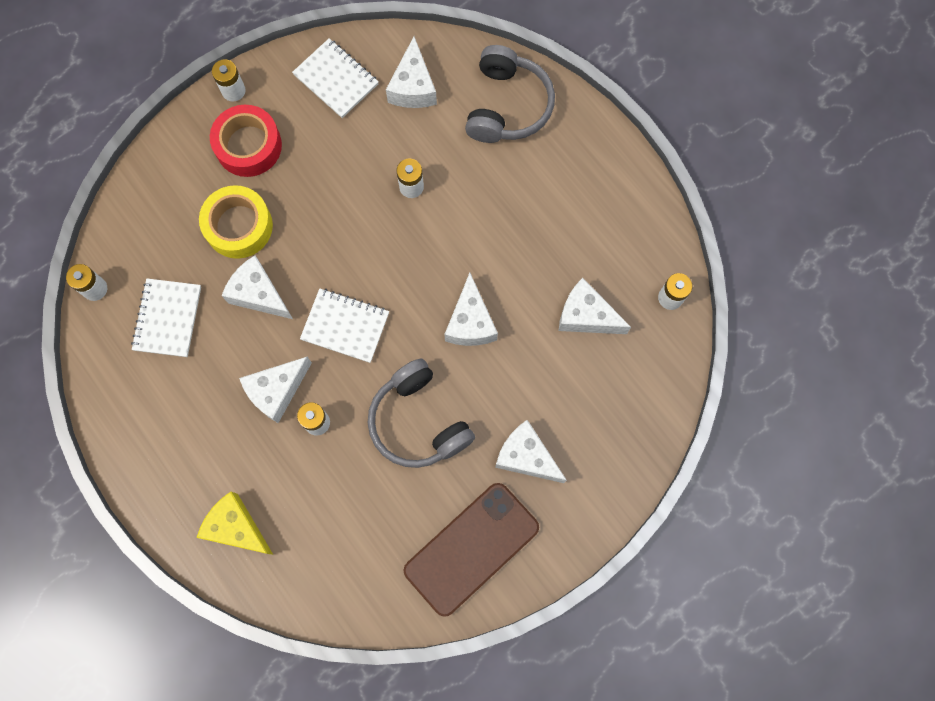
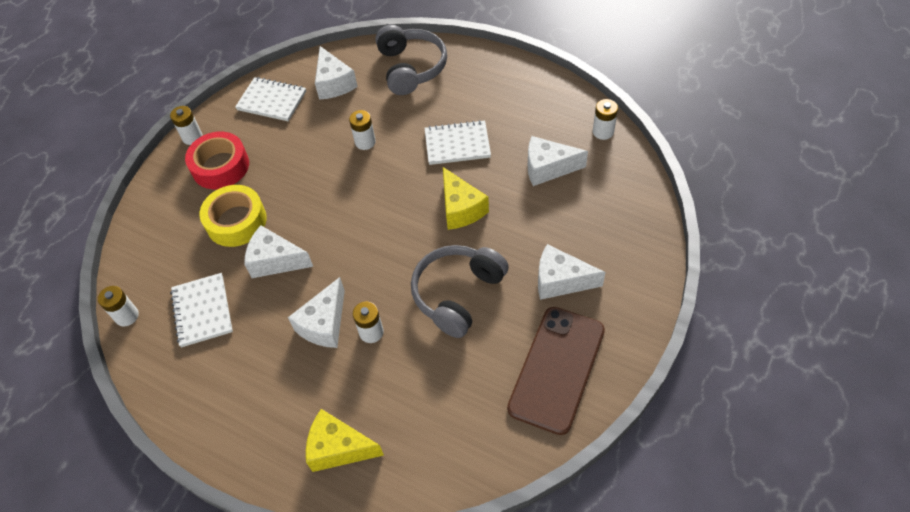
camera: 20 degrees left, 20 degrees down
(345, 326) = (360, 253): white notebook -> white notebook (457, 144)
(418, 421) = (457, 294): grey headphones -> grey headphones turned 90 degrees clockwise
(470, 322) = (461, 209): white cheese -> yellow cheese

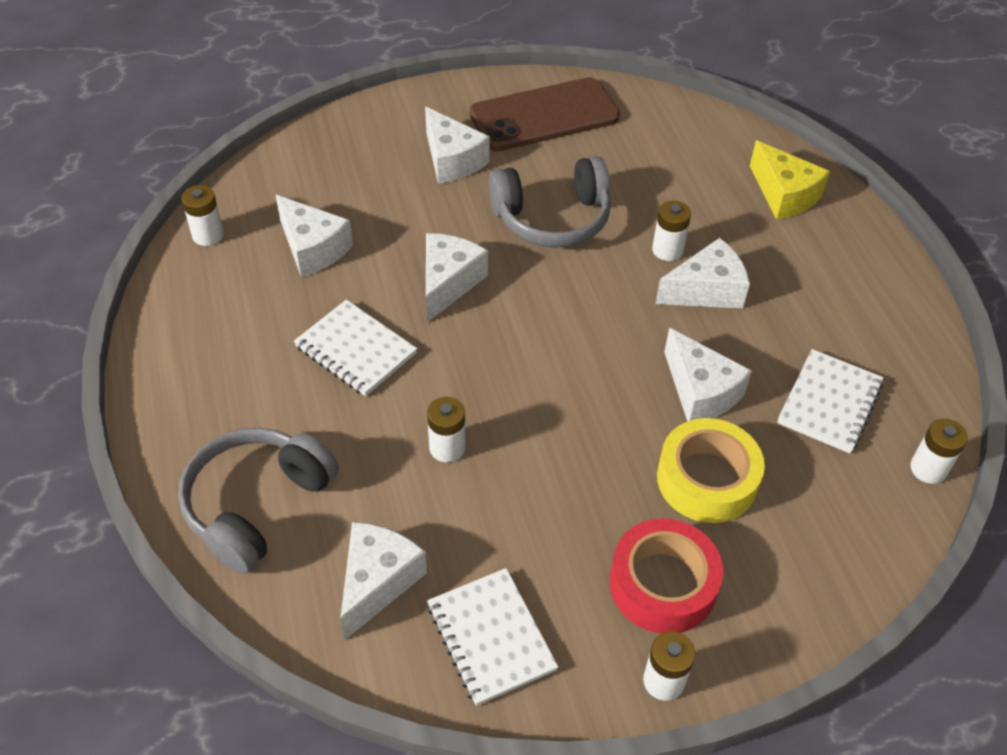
camera: 140 degrees left, 5 degrees down
(461, 209) = (448, 283): yellow cheese -> white cheese

